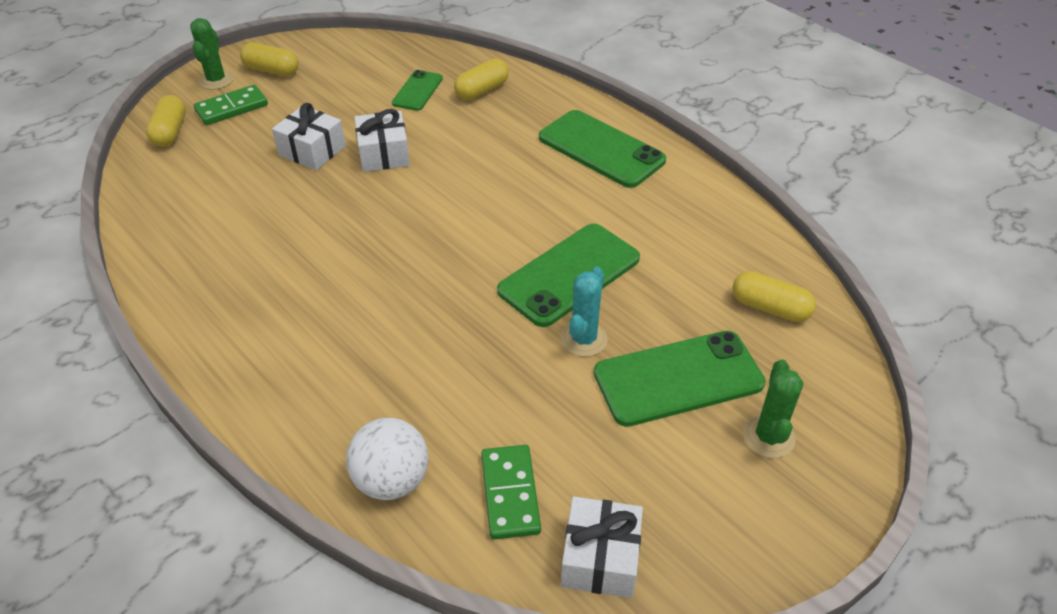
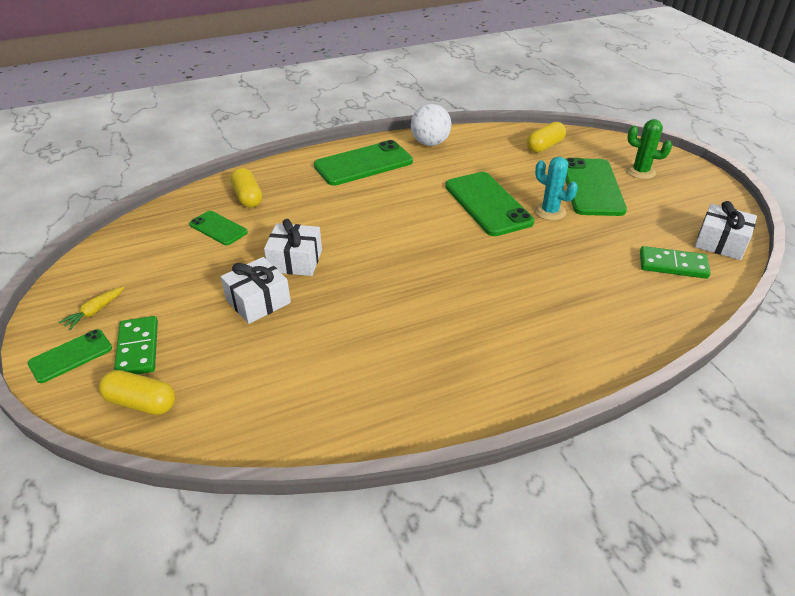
camera: 70 degrees left, 5 degrees down
(216, 80) = (71, 356): green cactus -> green phone
(272, 70) = (95, 312): yellow capsule -> yellow carrot
(391, 480) = (658, 312): white ball -> white ball (430, 143)

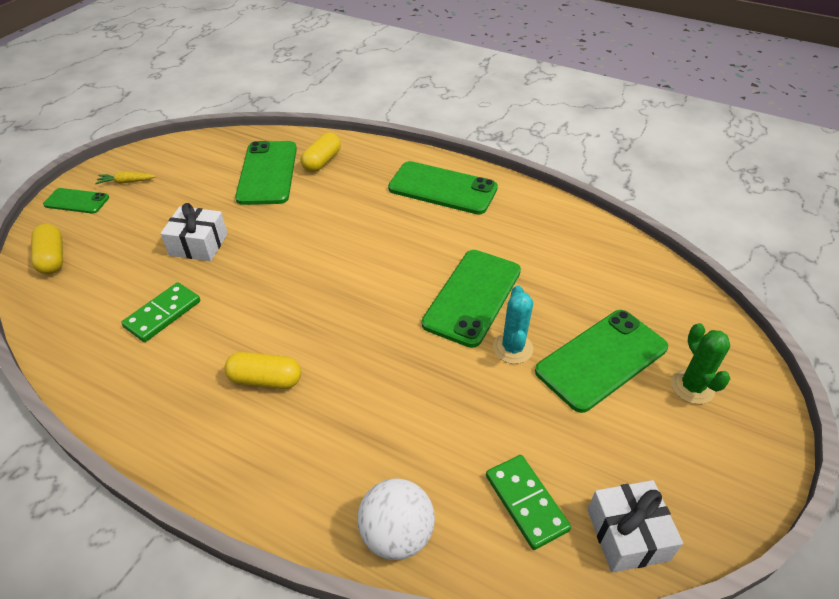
camera: 50 degrees right, 5 degrees up
(138, 348) = (104, 223): green domino -> green domino (163, 314)
(218, 228) = (267, 173): green phone -> green phone, size x1.80
(295, 261) = (265, 233): white gift -> none
(430, 143) = (529, 206): white ball -> white ball (396, 534)
(544, 146) = (635, 283): yellow capsule -> yellow capsule (265, 380)

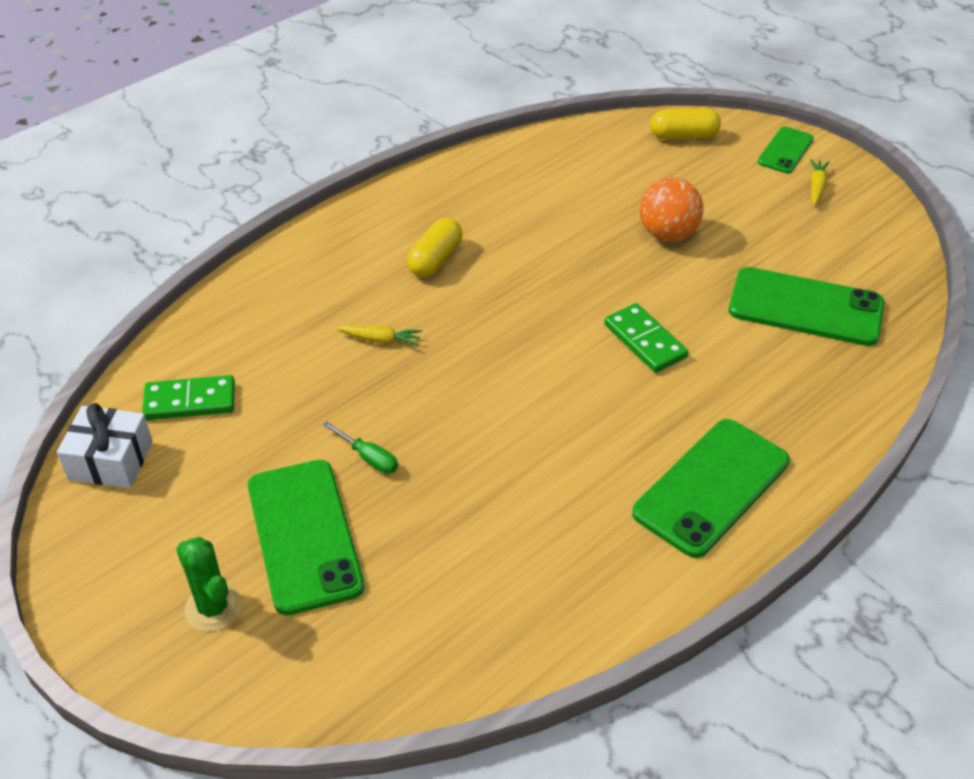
camera: 110 degrees right, 0 degrees up
(163, 314) = (561, 202): green domino -> green domino (645, 341)
(198, 244) = (667, 234): white gift -> orange ball
(322, 161) = (822, 367): yellow capsule -> none
(385, 384) = (381, 340): none -> yellow carrot
(396, 534) = (223, 311): white ball -> none
(472, 297) = (468, 448): green phone -> none
(512, 348) = (368, 457): turquoise cactus -> green screwdriver
(692, 387) = (213, 608): green cactus -> green cactus turned 45 degrees clockwise

